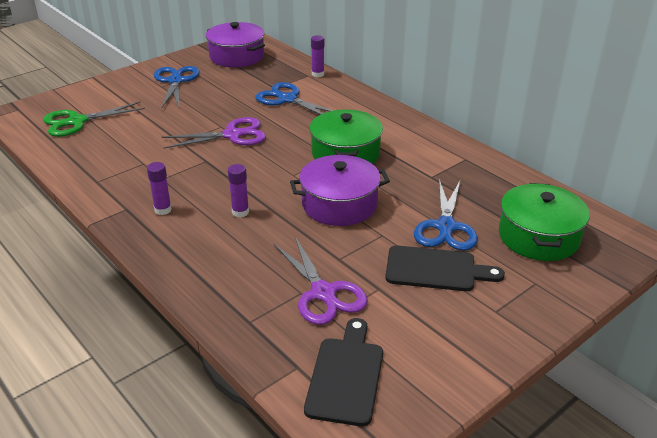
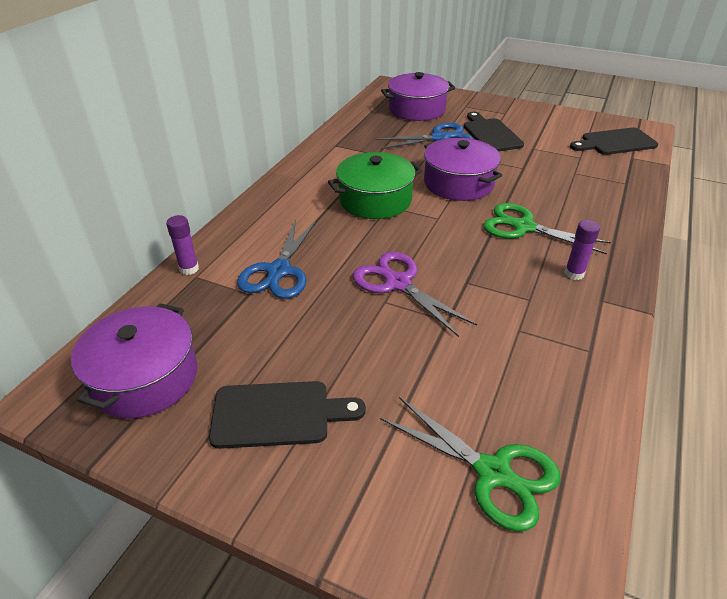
camera: 115 degrees left, 5 degrees up
(175, 81) = (278, 414): blue scissors -> black cutting board
(240, 212) = (524, 227): purple glue stick -> green scissors
(323, 293) = (564, 165): purple scissors -> none
(538, 237) = (417, 109): green pot -> purple pot

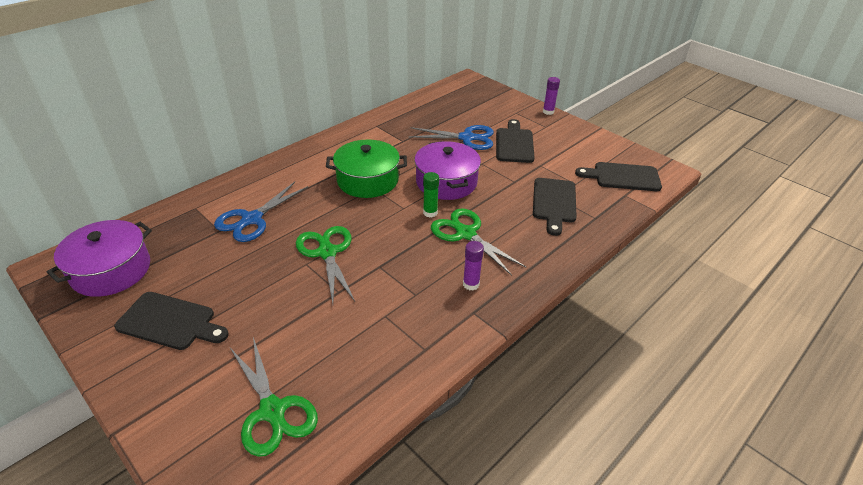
camera: 20 degrees right, 0 degrees up
(189, 269) = (195, 201): purple glue stick -> purple glue stick (548, 112)
(398, 283) = (327, 253): purple scissors -> green scissors
(417, 109) = (470, 107): purple pot -> none
(469, 216) = (430, 213): none -> green glue stick
(577, 179) = (554, 203): none -> black cutting board

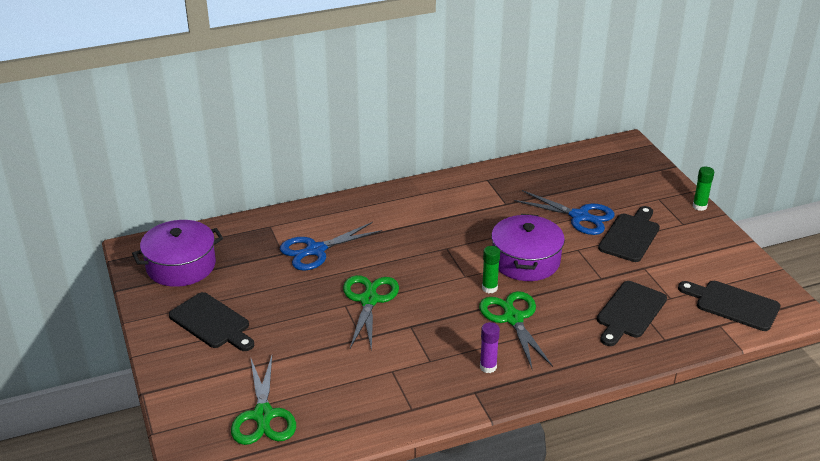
camera: 25 degrees right, 5 degrees down
(367, 180) = (445, 238): green pot -> none
(548, 112) = (699, 206): purple glue stick -> green glue stick

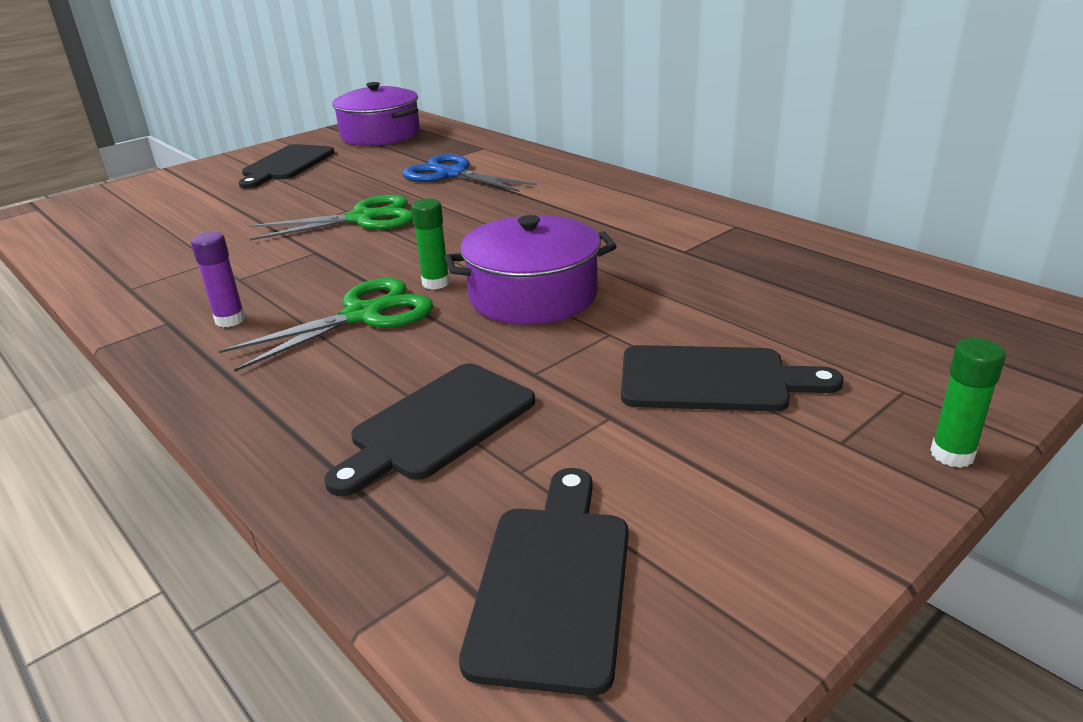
camera: 70 degrees right, 5 degrees down
(263, 415) = (123, 217): green scissors -> none
(579, 216) = (720, 316): blue scissors -> none
(629, 312) = (437, 425): black cutting board -> black cutting board turned 60 degrees counterclockwise

